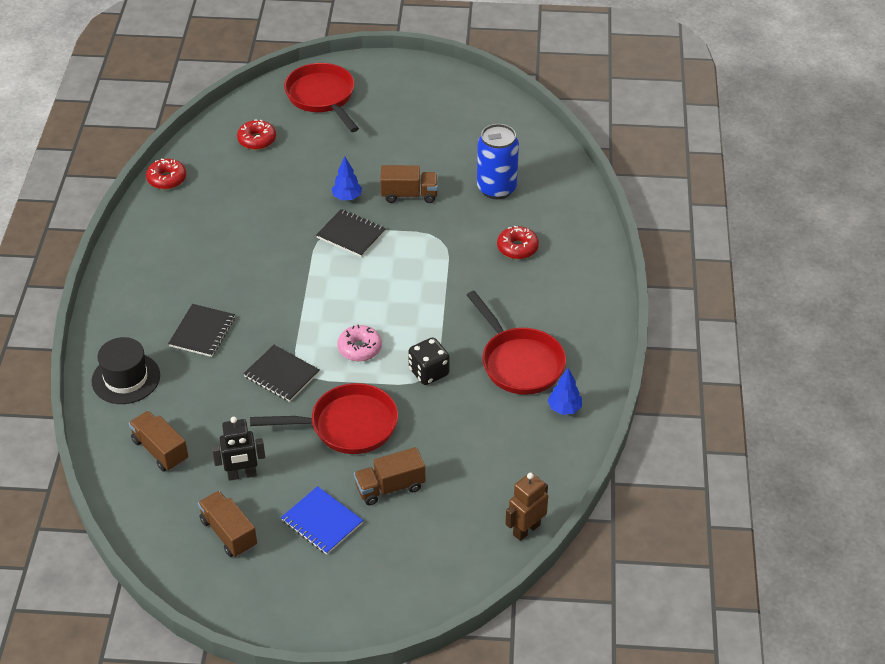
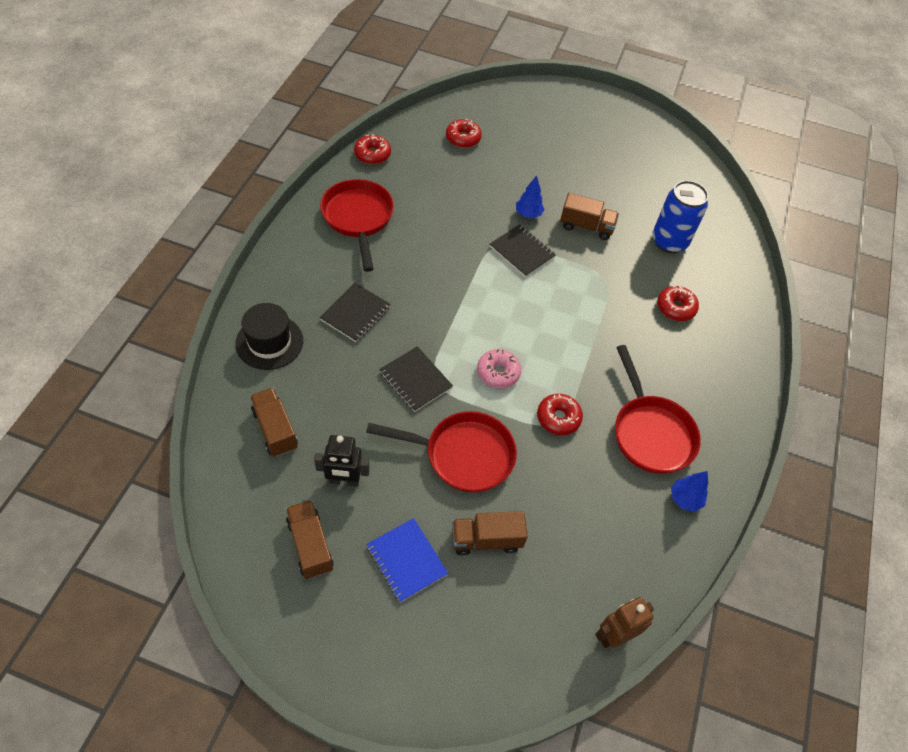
camera: 10 degrees right, 10 degrees up
(322, 97) = (532, 113): red pan -> red pan (358, 218)
(429, 372) = (558, 418): black dice -> red donut

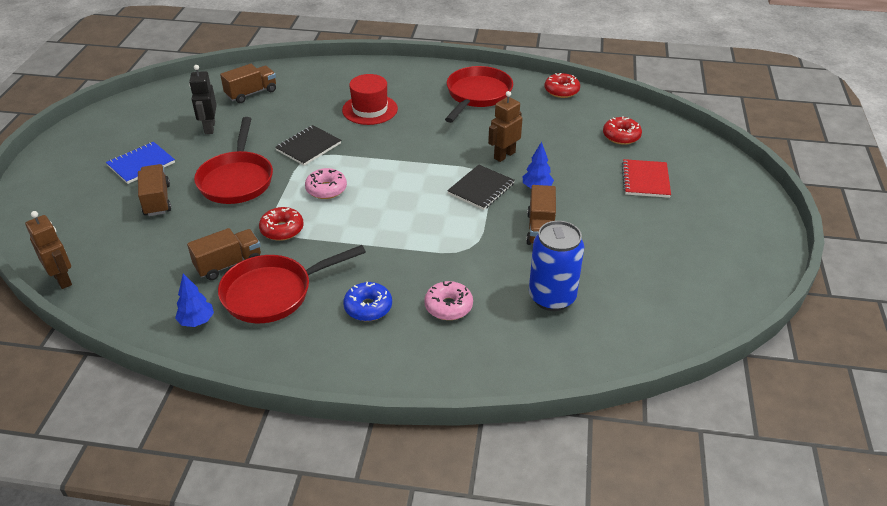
camera: 85 degrees right, 15 degrees down
(269, 342) = (330, 78): black hat -> none
(310, 545) = (156, 122): brown truck -> brown truck (228, 264)
(355, 313) = (370, 109): black notebook -> red hat
(358, 218) = (477, 95): red pan -> red pan turned 45 degrees counterclockwise
(472, 223) = (504, 155): none -> brown robot
(531, 144) = (645, 180): none -> red notebook
(673, 362) = (368, 307): none -> blue donut
(675, 308) = (448, 306): red donut -> pink donut

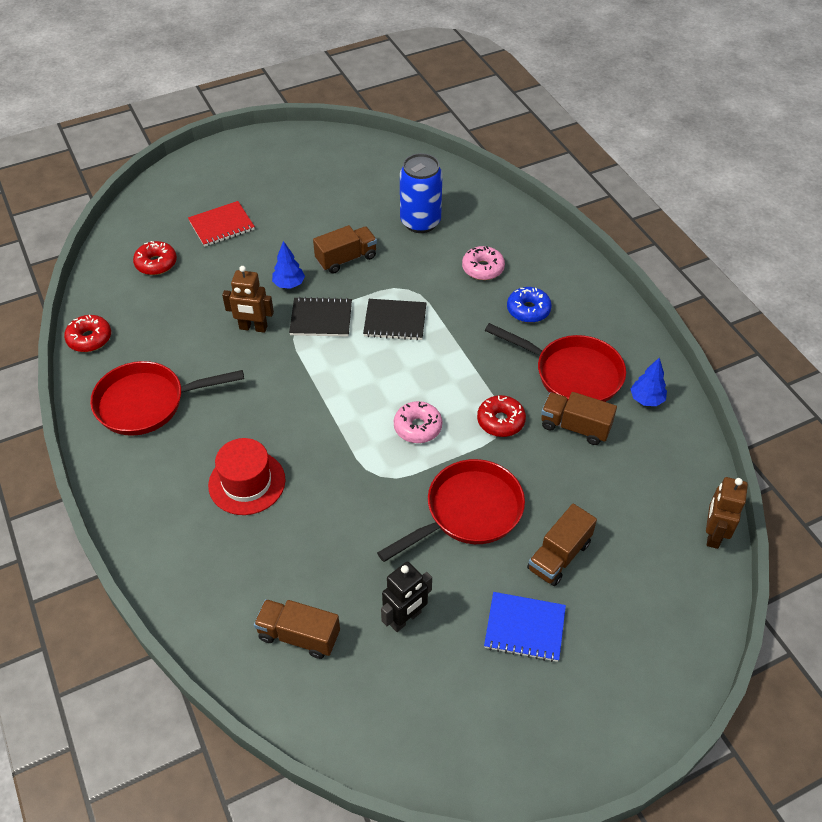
camera: 125 degrees left, 10 degrees up
(308, 147) = (363, 490): black notebook -> black notebook (395, 321)

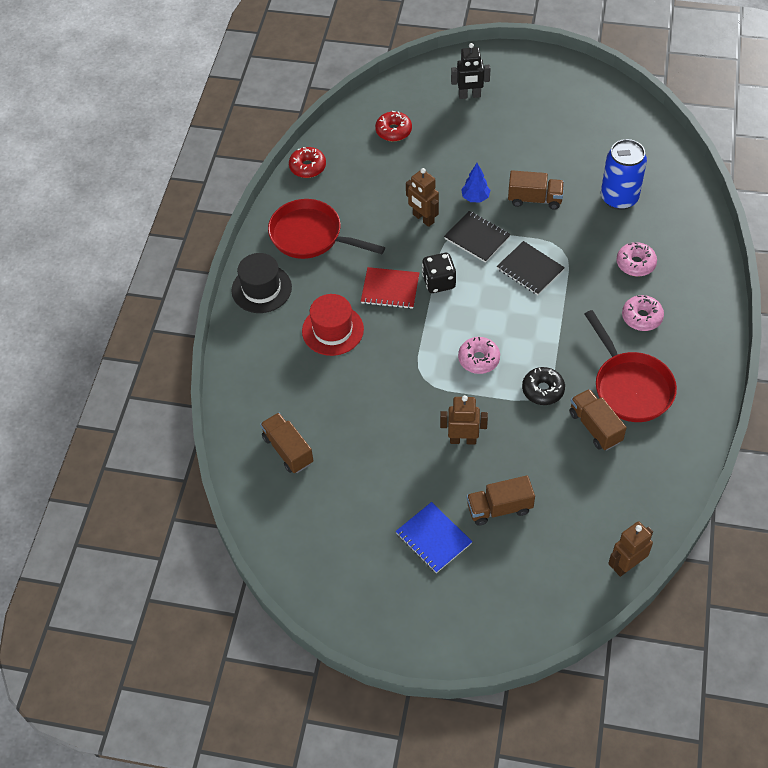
camera: 40 degrees right, 5 degrees up
(133, 484) = (261, 289): none -> black hat
(221, 225) = (463, 123): red notebook -> red notebook (390, 289)
(318, 377) = (439, 282): none -> black dice
(405, 618) = (362, 482): black robot -> black robot (469, 95)
(468, 512) = (463, 439): red pan -> brown robot
(500, 421) = (543, 390): red donut -> black donut
(528, 310) = (642, 317): blue donut -> pink donut
(646, 399) = (671, 439): blue tree -> none

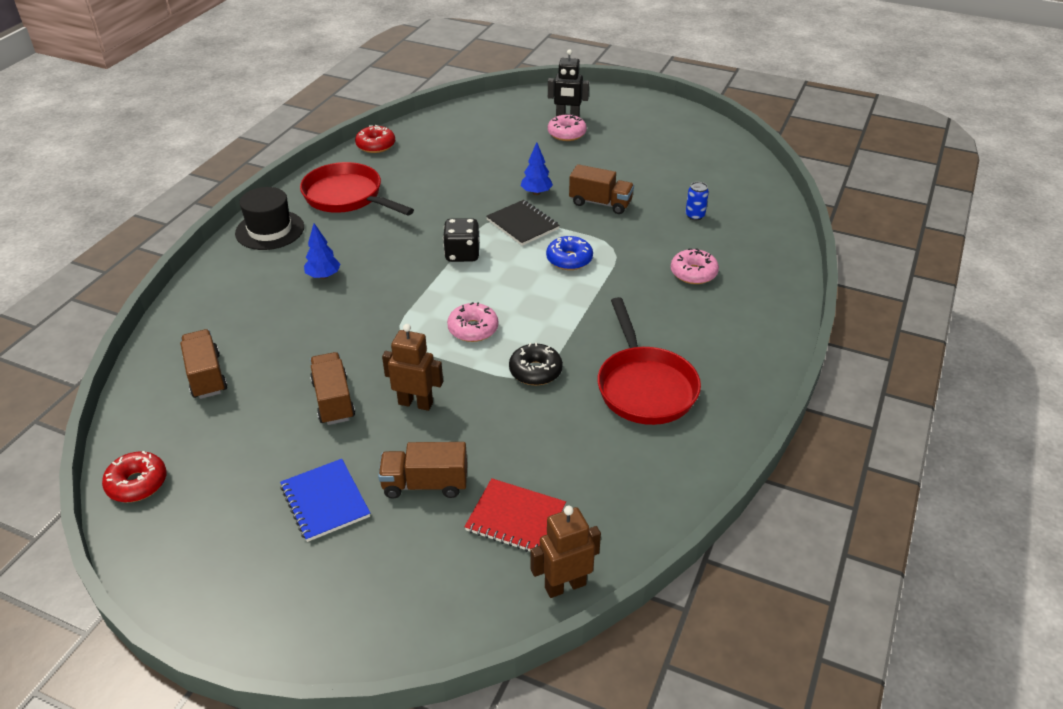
camera: 10 degrees right, 15 degrees down
(332, 330) = (323, 276): red hat -> blue tree
(390, 289) = (405, 252): red notebook -> red notebook (515, 518)
(393, 131) = (477, 132): red donut -> red donut (137, 483)
(423, 218) = (472, 201): brown robot -> none
(530, 269) = (569, 259): black notebook -> blue donut
(595, 427) = (584, 420): brown truck -> brown truck (333, 400)
(619, 198) = (695, 216): blue can -> blue can, size x0.45
(642, 317) = (683, 322): pink donut -> pink donut (566, 134)

